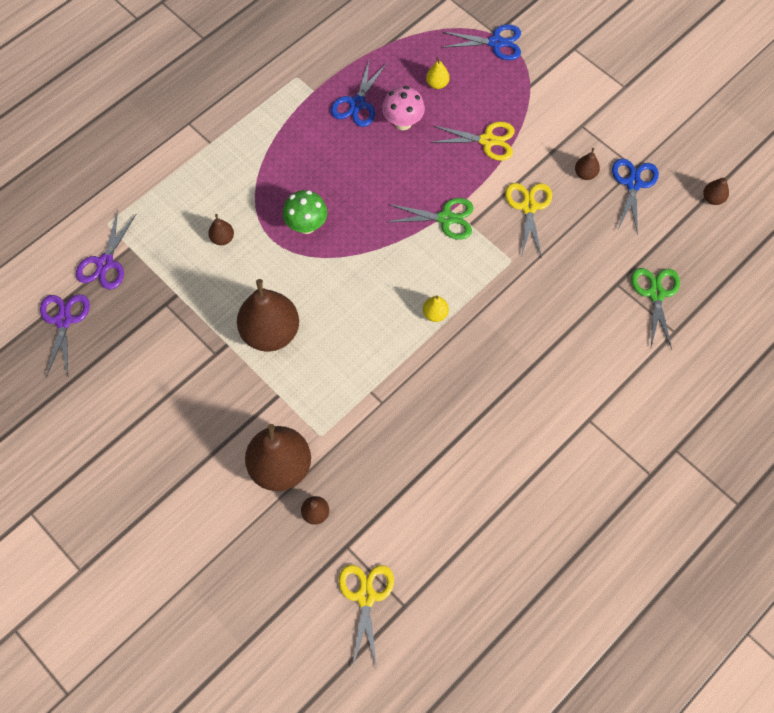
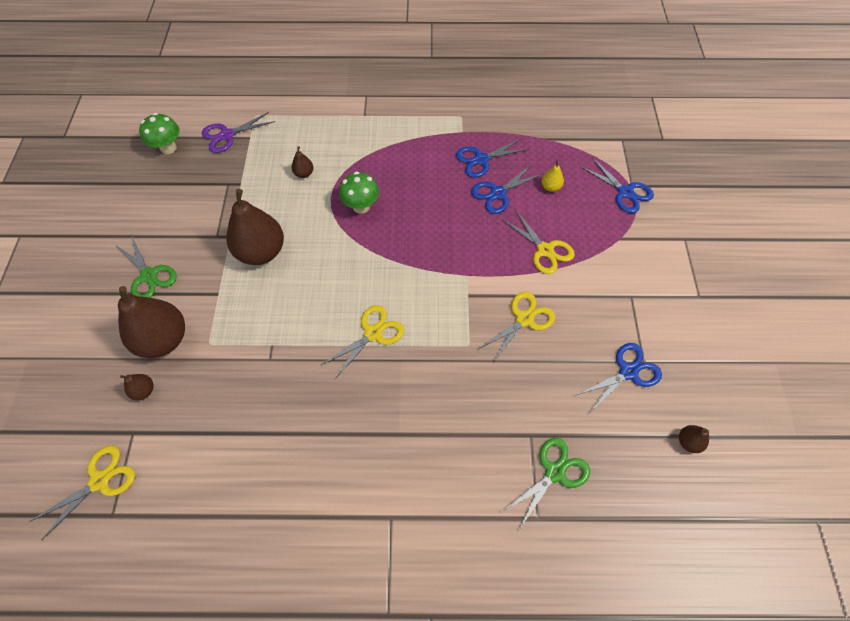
camera: 45 degrees right, 5 degrees down
(64, 320) = (168, 148): purple scissors -> green mushroom
(403, 122) = (498, 193): pink mushroom -> blue scissors
(435, 314) = (373, 333): yellow pear -> yellow scissors
(445, 218) = (455, 277): green scissors -> green scissors (149, 275)
(585, 174) = (595, 332): brown pear -> none

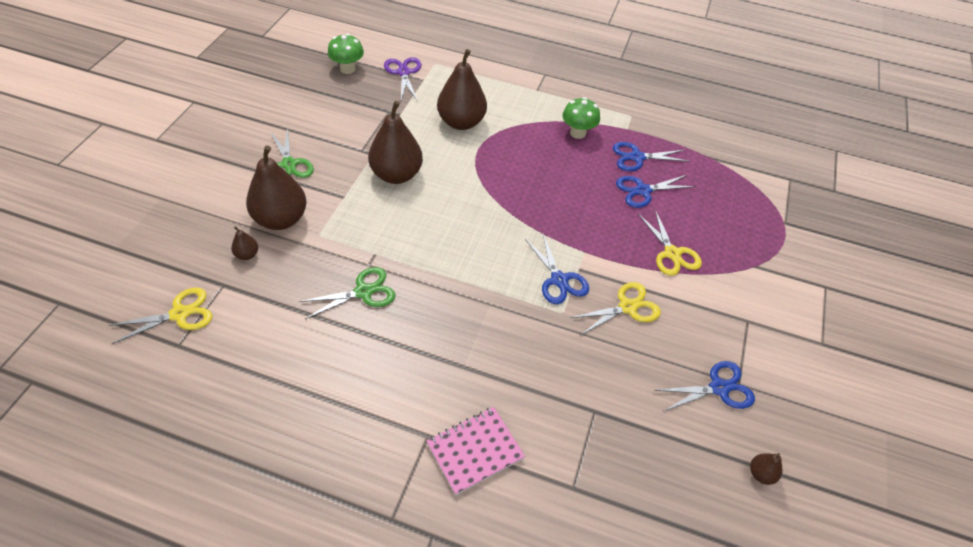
camera: 15 degrees right, 10 degrees down
(227, 135) = (403, 73): purple scissors -> purple scissors turned 90 degrees clockwise
(304, 173) = (461, 122): brown pear -> brown pear, size x2.32
(361, 206) = (504, 164): green mushroom -> green mushroom (577, 133)
(373, 333) = (473, 273): yellow scissors -> none
(439, 516) = (475, 451): none -> pink notebook
(550, 187) = (699, 200): yellow pear -> none
(554, 472) = (606, 453): green scissors -> green scissors (363, 292)
(625, 192) = (776, 226): blue scissors -> blue scissors (559, 280)

